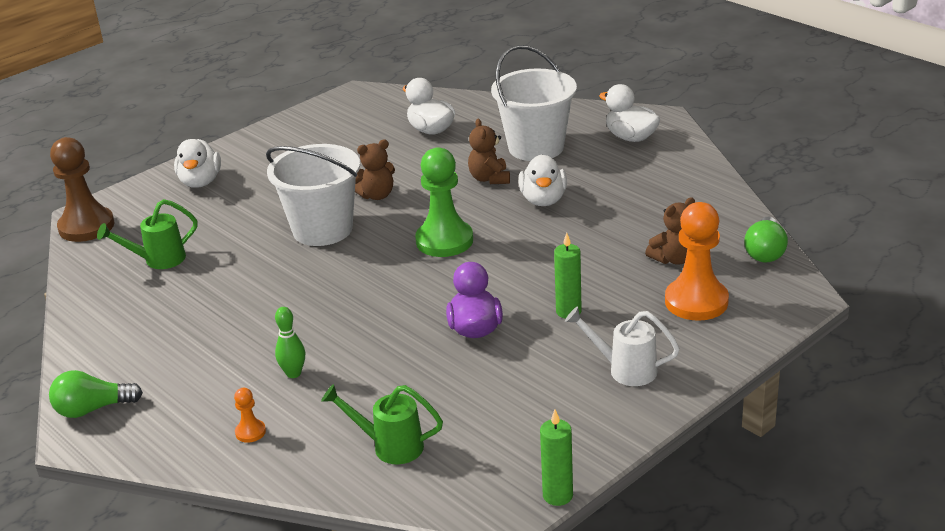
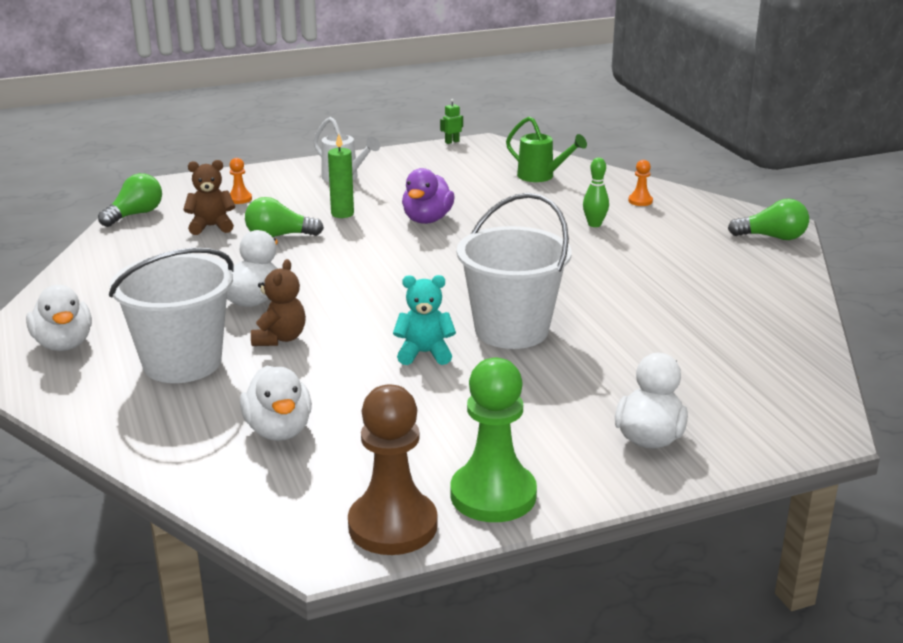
camera: 160 degrees left, 5 degrees down
(86, 226) = (816, 411): brown pawn -> brown pawn (392, 526)
(158, 260) = (715, 343): green watering can -> none
(376, 195) = (424, 353): brown teddy bear -> turquoise teddy bear
(444, 241) = (392, 287): green pawn -> green pawn (493, 495)
(557, 495) = (452, 142): green candle -> green robot
(598, 266) = (279, 236): none -> green light bulb
(696, 302) = (240, 199): orange pawn -> orange pawn, size x0.44

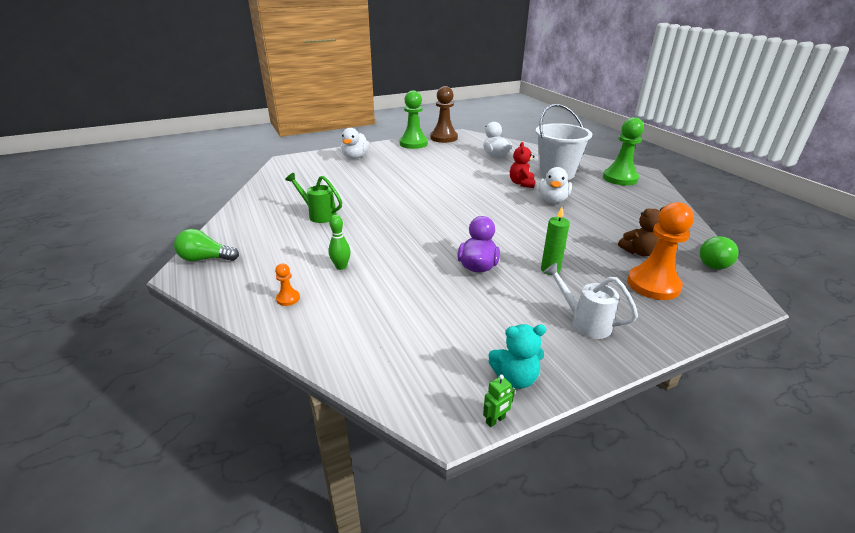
camera: 175 degrees right, 5 degrees up
(64, 344) = (620, 178): white duck -> green pawn
(240, 199) = (653, 285): orange pawn -> orange pawn, size x2.29
(279, 236) = (580, 245): green light bulb -> none
(280, 338) = (521, 183): brown teddy bear -> red teddy bear
(424, 353) = (449, 180): turquoise teddy bear -> turquoise teddy bear (515, 378)
(511, 330) = (408, 190): white bucket -> none
(541, 177) = (376, 335): green watering can -> green watering can (318, 215)

